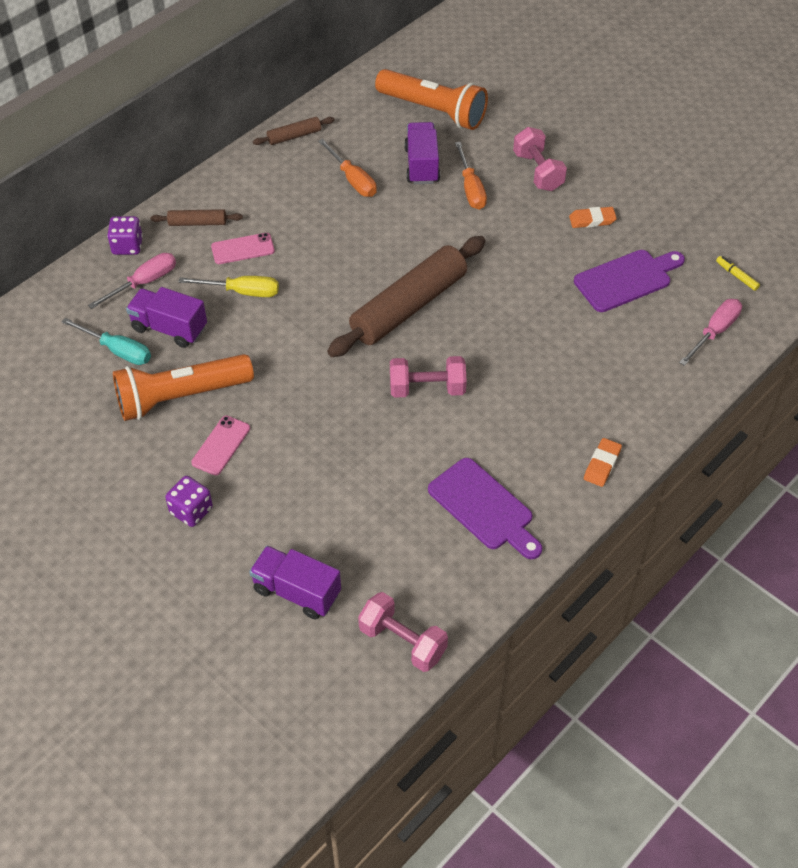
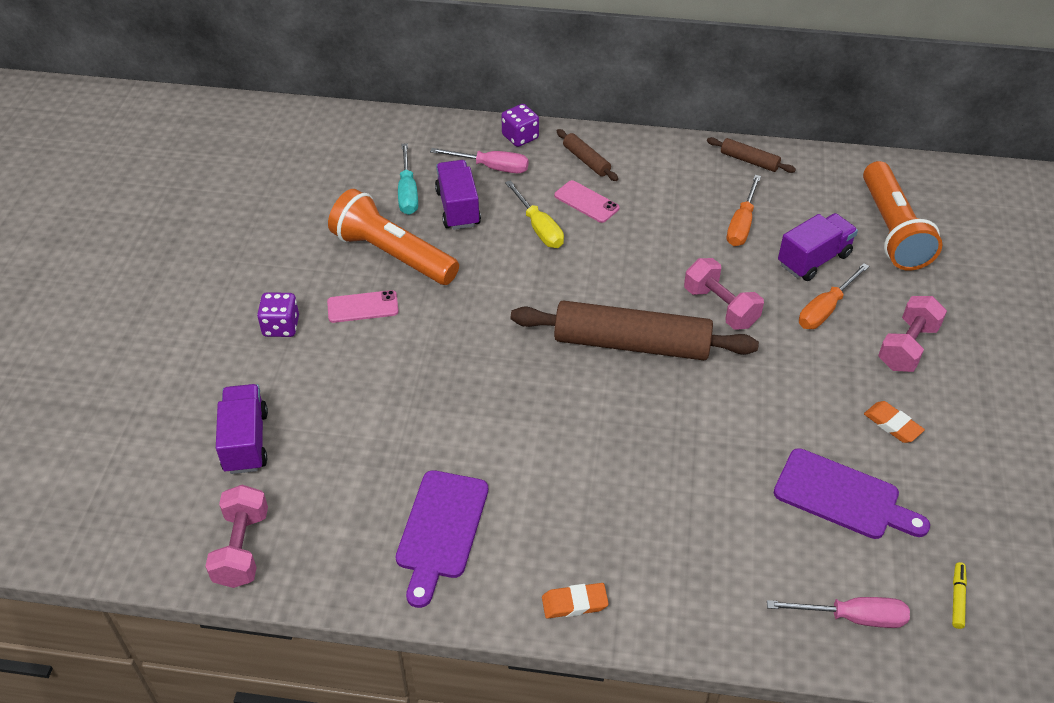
camera: 55 degrees right, 5 degrees down
(427, 388) = (546, 410): pink dumbbell -> pink dumbbell (720, 307)

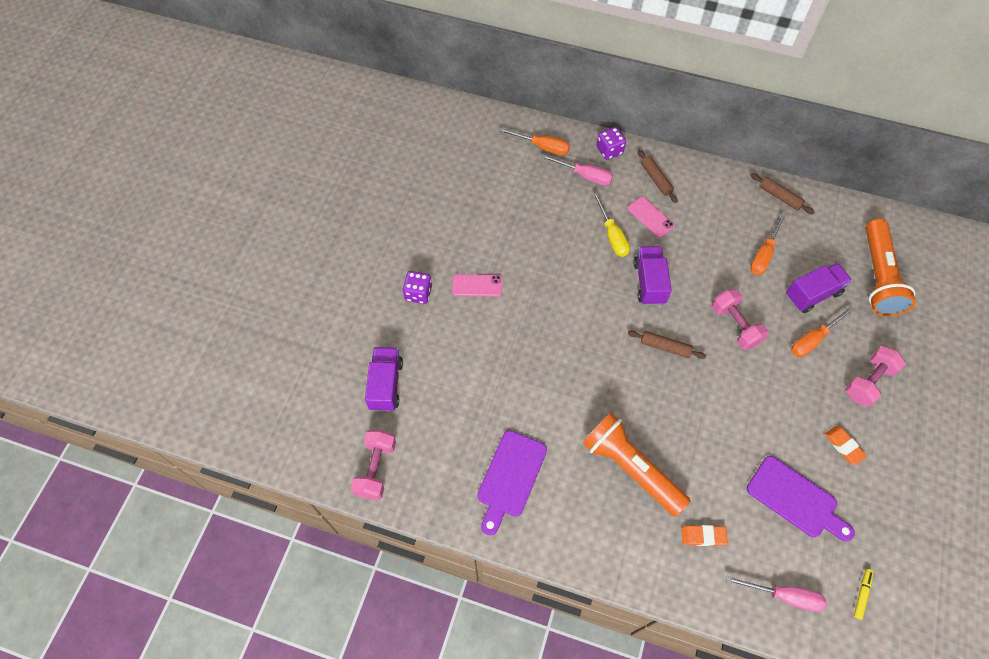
camera: 10 degrees right, 15 degrees up
(392, 255) = (503, 243): orange flashlight -> orange flashlight (631, 468)
(408, 193) = (520, 190): turquoise screwdriver -> none
(430, 143) = (542, 147): none -> orange screwdriver
(458, 208) = (555, 209): purple truck -> purple truck (649, 282)
(574, 603) = (593, 550): orange eraser -> orange eraser (703, 536)
(631, 344) = (665, 347): brown rolling pin -> brown rolling pin, size x0.45

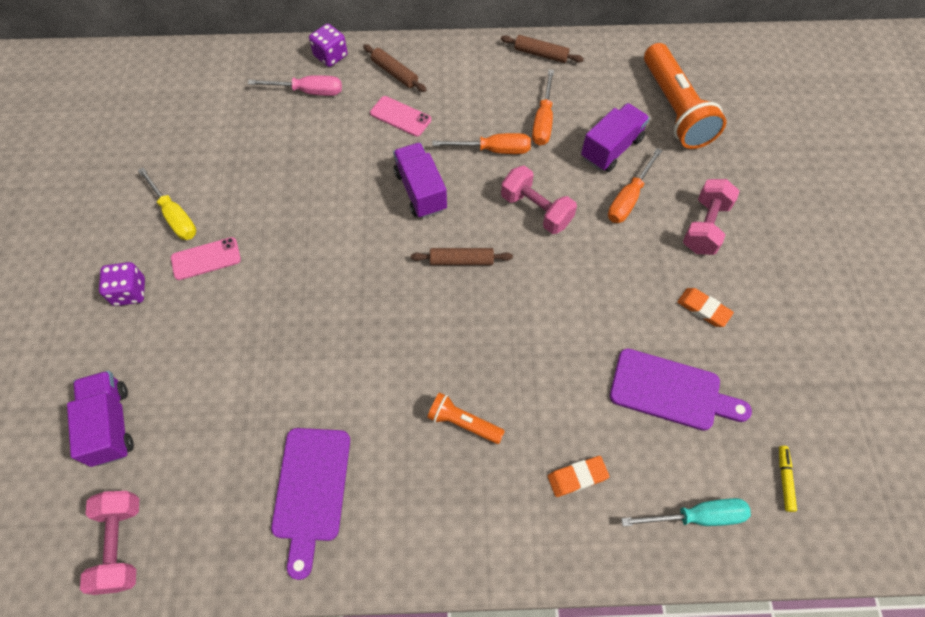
camera: 20 degrees left, 0 degrees up
(542, 147) = (248, 73): orange screwdriver -> orange screwdriver (493, 150)
(612, 235) = (360, 150): yellow screwdriver -> yellow screwdriver (175, 216)
(631, 468) = (463, 423): orange flashlight -> orange flashlight, size x0.50
(784, 596) = (697, 516): pink screwdriver -> turquoise screwdriver

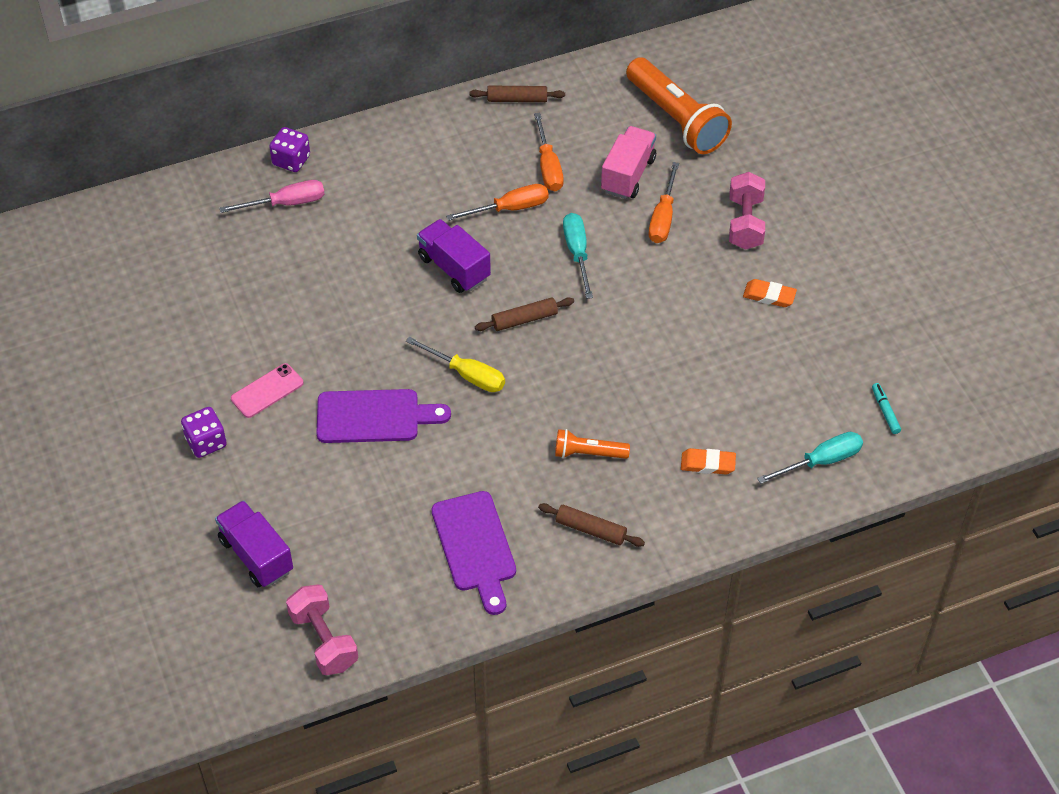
camera: 20 degrees left, 10 degrees down
(175, 216) = (211, 362): yellow screwdriver -> yellow screwdriver (467, 375)
(394, 73) = (370, 160): brown rolling pin -> brown rolling pin (590, 529)
(400, 116) = (398, 202): pink phone -> none
(536, 210) = (577, 253): pink dumbbell -> turquoise screwdriver
(577, 477) = (708, 464): orange eraser -> orange eraser turned 45 degrees clockwise
(611, 148) = (628, 175): purple truck -> pink truck
(671, 391) = (764, 372): purple cutting board -> purple cutting board (374, 416)
(784, 479) = (885, 411): yellow marker -> turquoise marker

